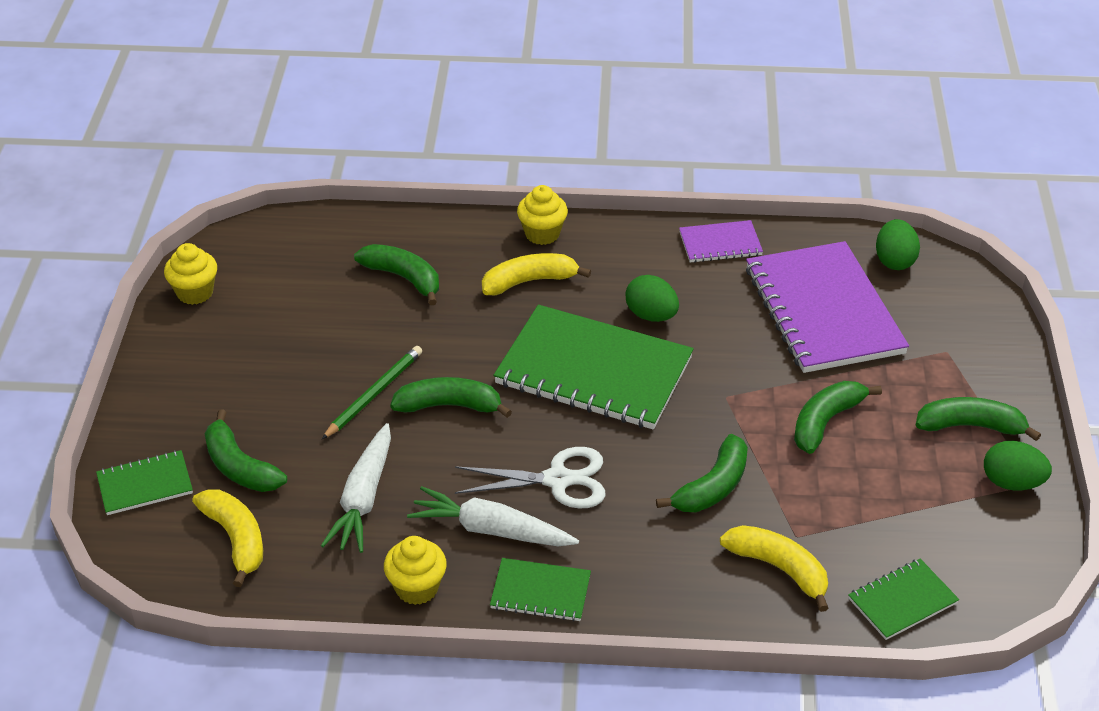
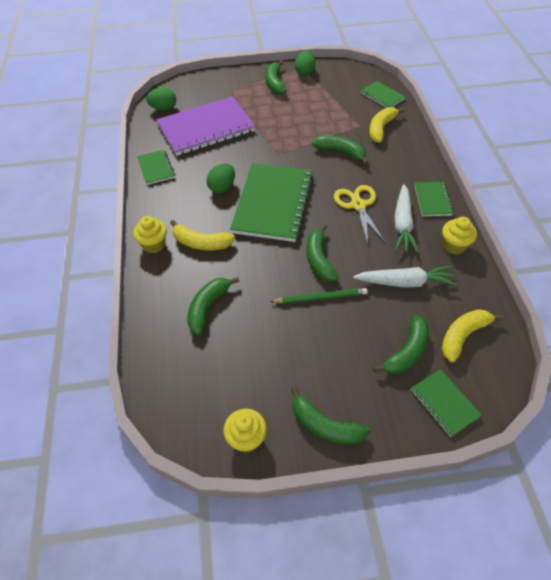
camera: 100 degrees left, 10 degrees up
(374, 394) = (320, 297): green pencil -> green pencil turned 150 degrees clockwise
(529, 281) = (201, 243): yellow banana -> yellow banana turned 45 degrees counterclockwise
(558, 480) = (358, 205): white scissors -> yellow scissors
(720, 244) = (156, 168): purple notebook -> green notebook
(825, 422) = (285, 122): green banana -> green banana (325, 426)

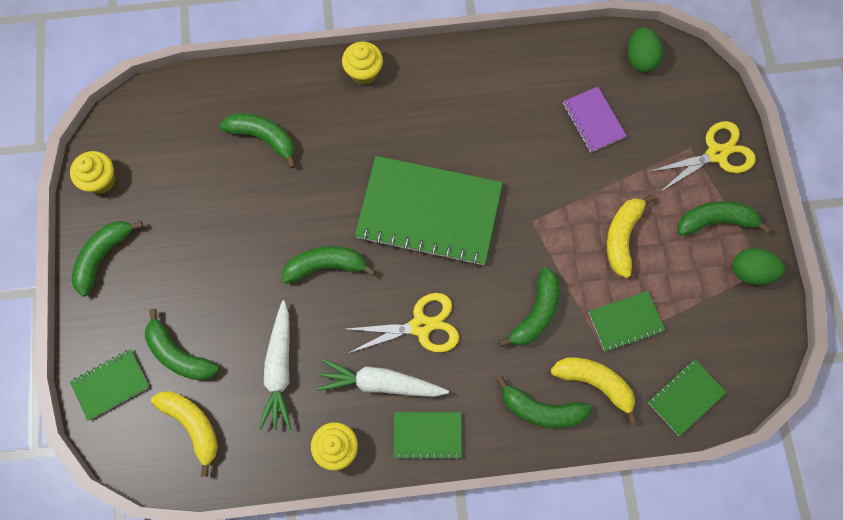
camera: 90 degrees right, 20 degrees up
(156, 168) = (504, 61): green notebook -> green notebook (625, 321)
(201, 243) = (363, 126): yellow banana -> yellow banana (622, 237)
(206, 128) = (593, 120): purple notebook -> purple notebook, size x0.47
(222, 187) = (463, 147): green egg -> none
(232, 82) = (716, 154): none -> yellow scissors
(320, 297) = (266, 263): green pencil -> none
(403, 150) = (541, 410): none -> green banana

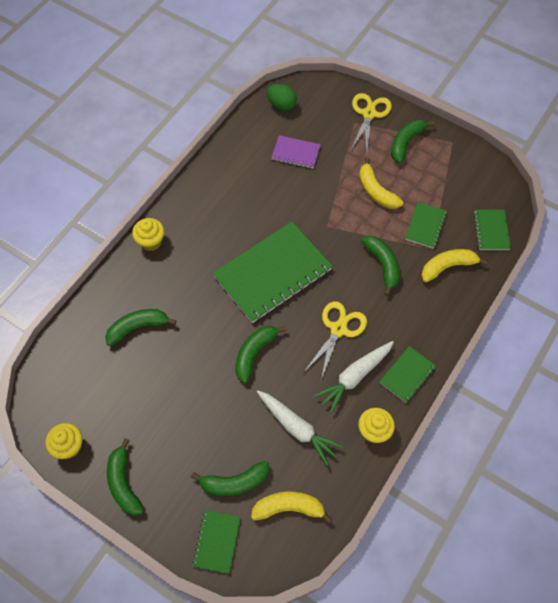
camera: 50 degrees left, 10 degrees down
(541, 410) = (441, 304): green banana -> none
(750, 271) = (447, 149): green egg -> none

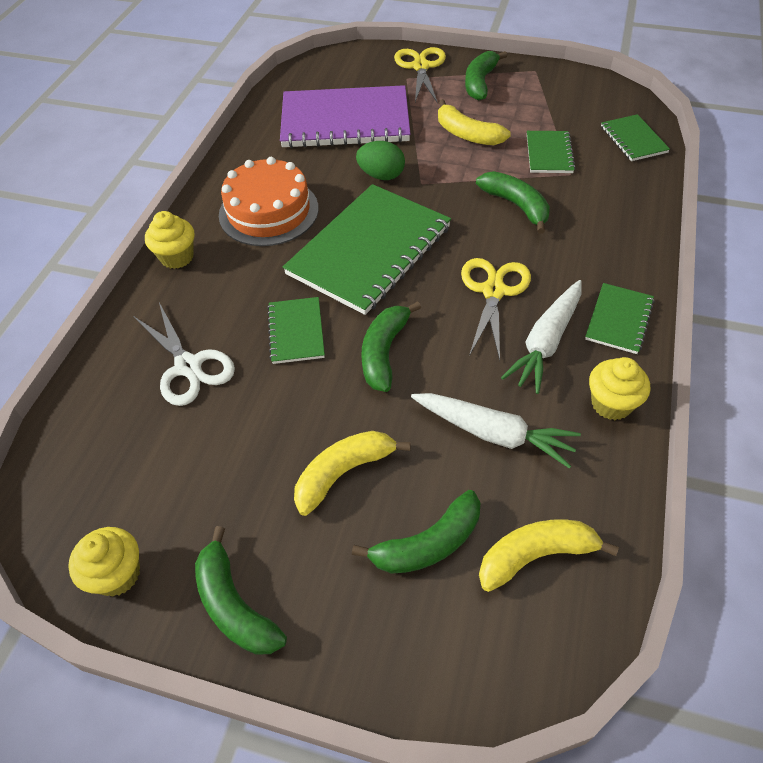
camera: 15 degrees left, 10 degrees down
(137, 327) = (189, 366): green banana -> white scissors
(217, 541) = (437, 652): green notebook -> green notebook (296, 331)
(219, 221) = (268, 211): none -> orange cake
(281, 105) = (306, 81): green egg -> green egg (381, 175)
(296, 153) = (345, 121): purple notebook -> purple notebook, size x2.11
(447, 267) = (601, 187): yellow banana -> yellow banana (343, 473)

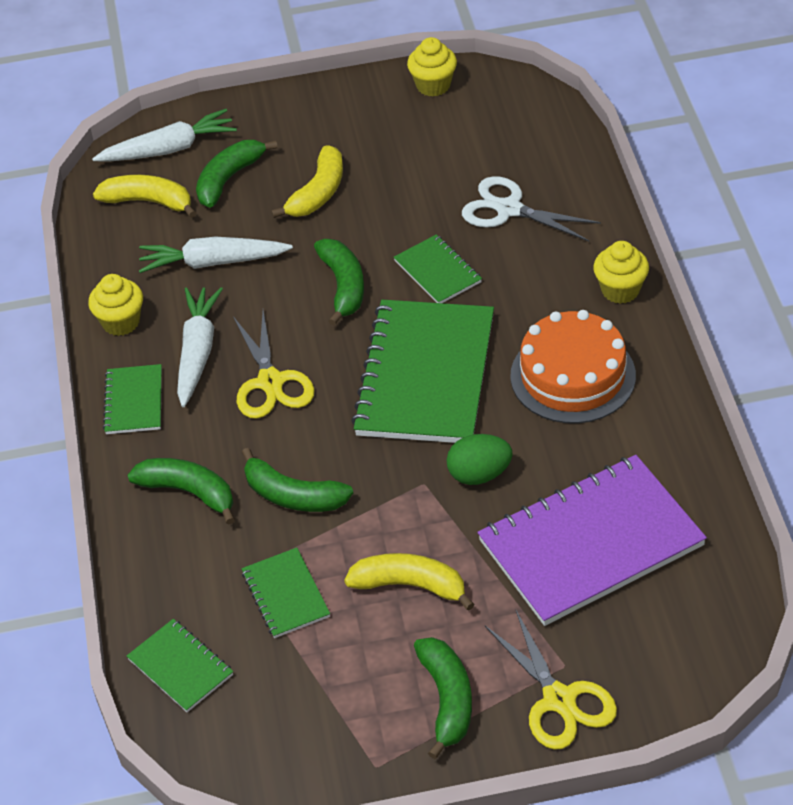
camera: 155 degrees right, 5 degrees down
(234, 605) = (340, 103): green banana -> green banana (189, 492)
(480, 637) = (169, 149): none -> white carrot
(535, 555) = (148, 202): yellow banana -> yellow banana turned 120 degrees counterclockwise

